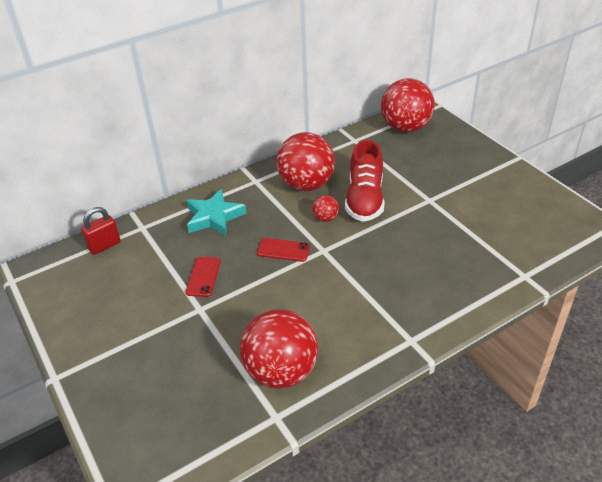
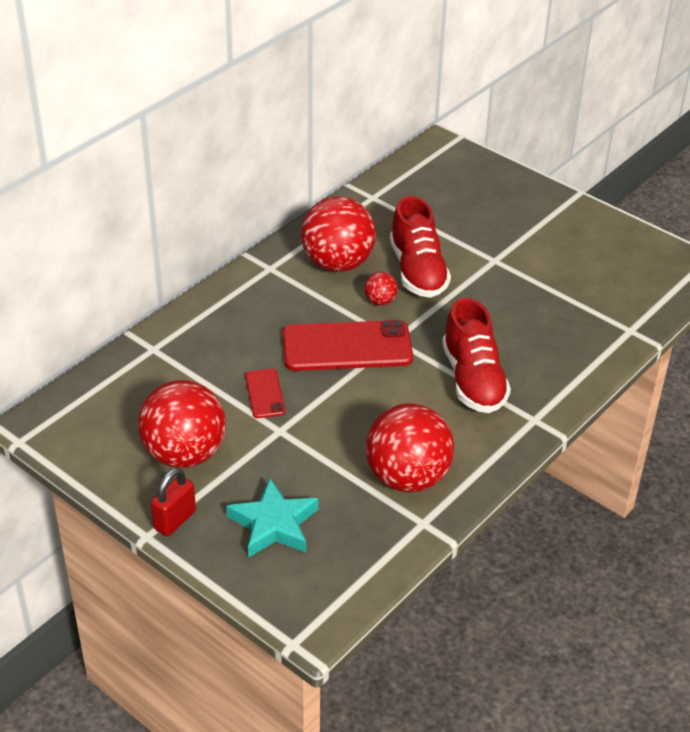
camera: 20 degrees left, 0 degrees up
(104, 246) = (117, 379): red padlock -> red padlock (175, 520)
(214, 217) = (240, 321): turquoise star -> turquoise star (274, 524)
(283, 250) = (347, 347): red phone -> red phone, size x2.01
(372, 295) = (473, 380): none -> red shoe
(405, 127) = (430, 172): red ball -> red ball (184, 453)

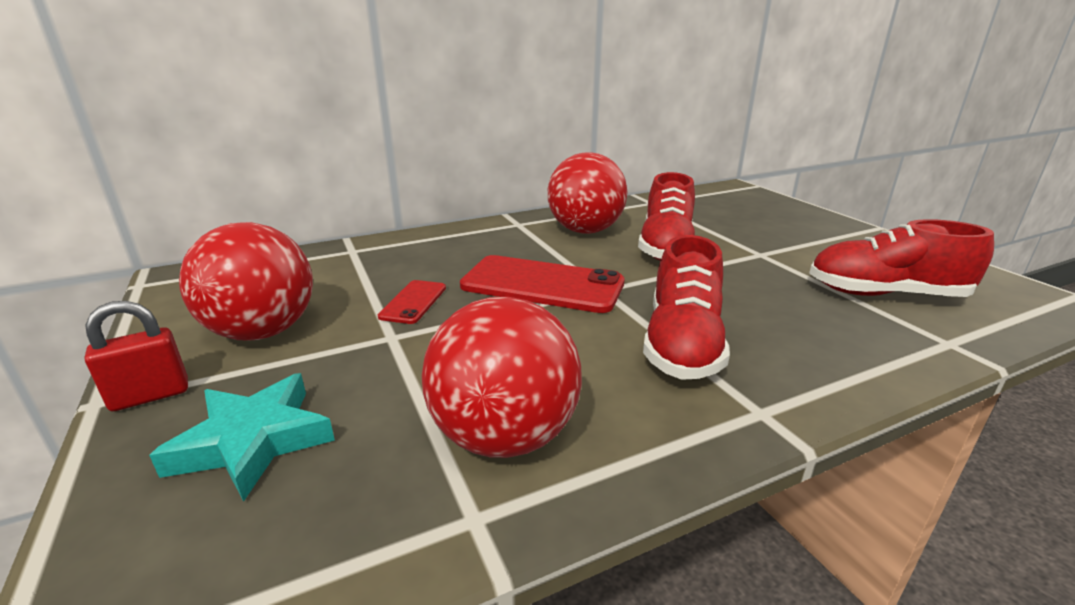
camera: 25 degrees right, 15 degrees down
(380, 301) = (609, 260): red ball -> none
(590, 289) = (885, 294): none -> red shoe

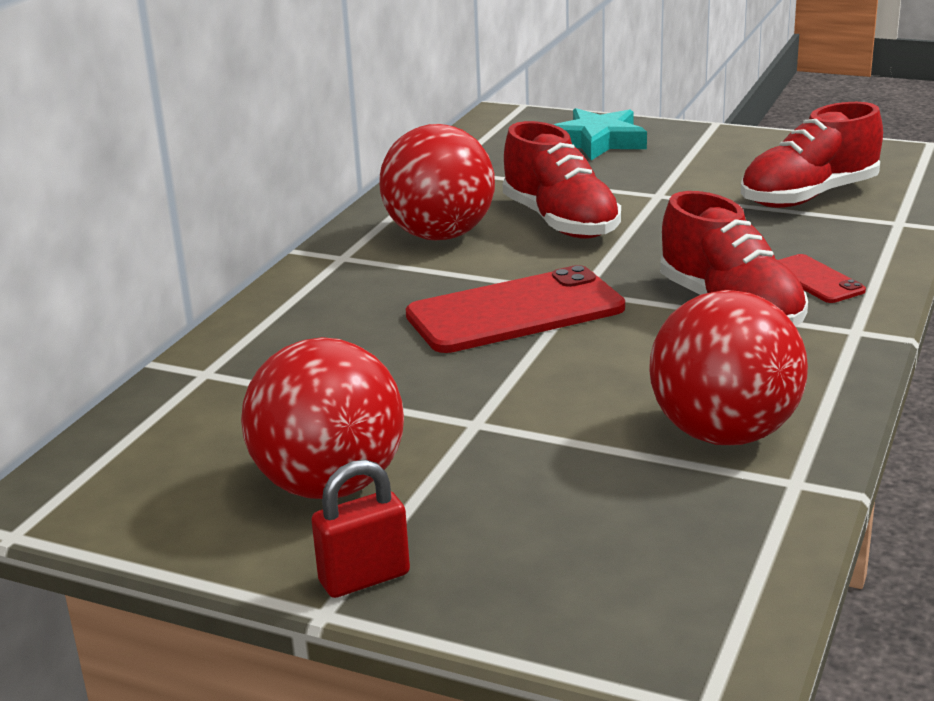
camera: 40 degrees left, 0 degrees up
(150, 396) = (364, 578): red padlock -> red padlock turned 45 degrees clockwise
(253, 441) = (547, 542): turquoise star -> turquoise star (597, 141)
(413, 302) = (422, 386): red phone -> red phone (815, 279)

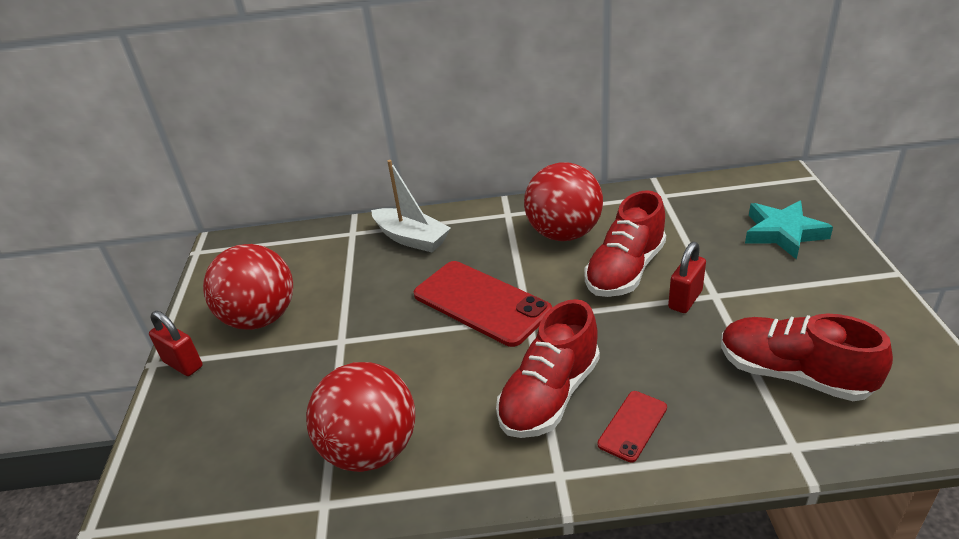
camera: 65 degrees right, 10 degrees up
(296, 330) = (411, 238): none -> white boat
(648, 209) = (685, 300): none -> red padlock

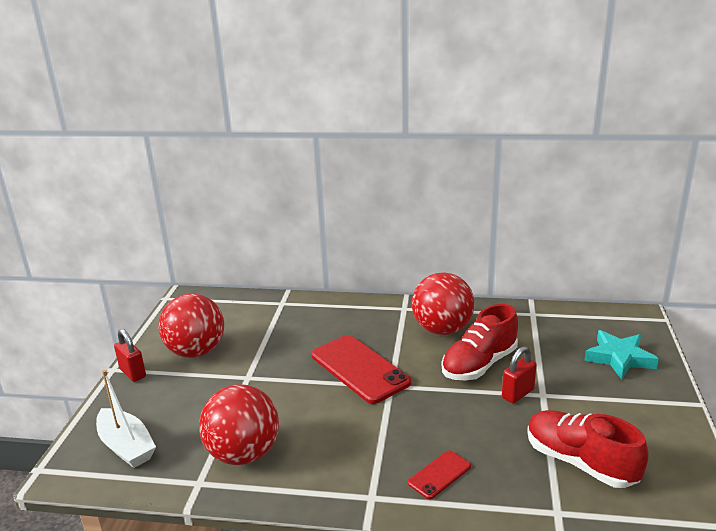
camera: 10 degrees right, 10 degrees down
(411, 238) = (324, 314): white boat -> white boat (126, 446)
(549, 395) = (386, 442): red shoe -> none

